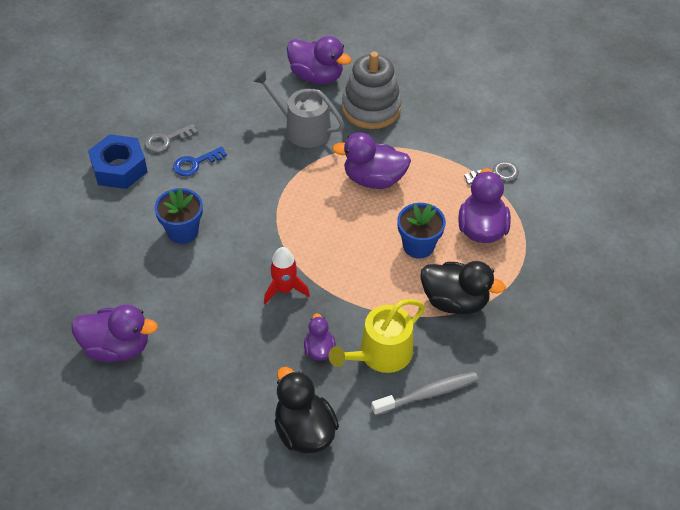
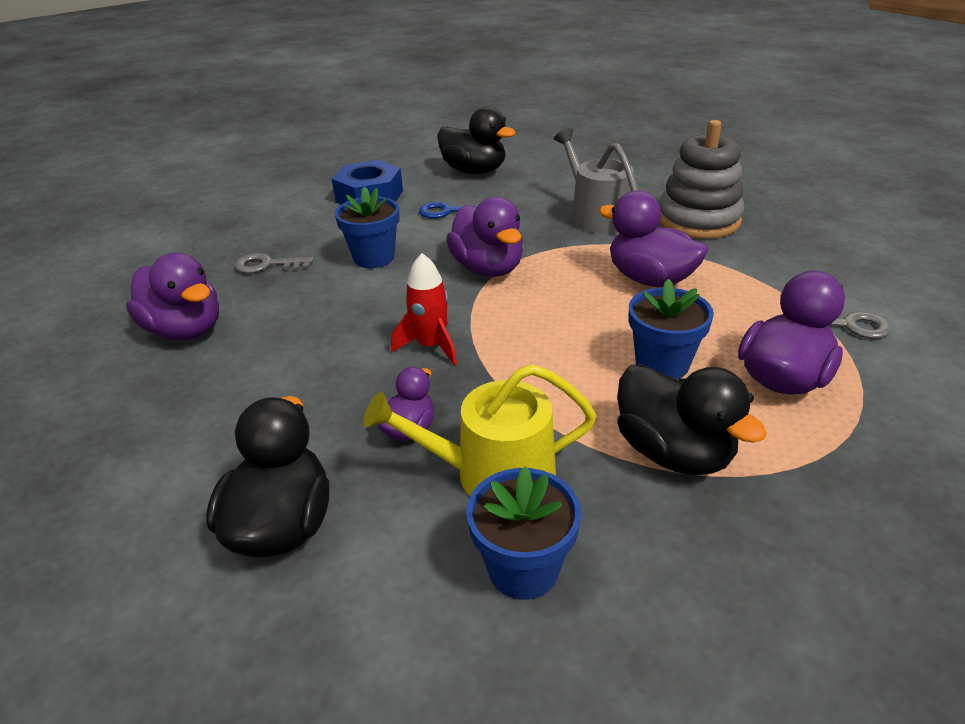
camera: 35 degrees right, 15 degrees down
(167, 140) = (438, 189): grey key -> grey key (268, 265)
(177, 107) = (474, 171): none -> black duck
(316, 76) = (650, 182): purple duck -> purple duck (488, 268)
(428, 394) = (523, 569): grey toothbrush -> blue flower pot

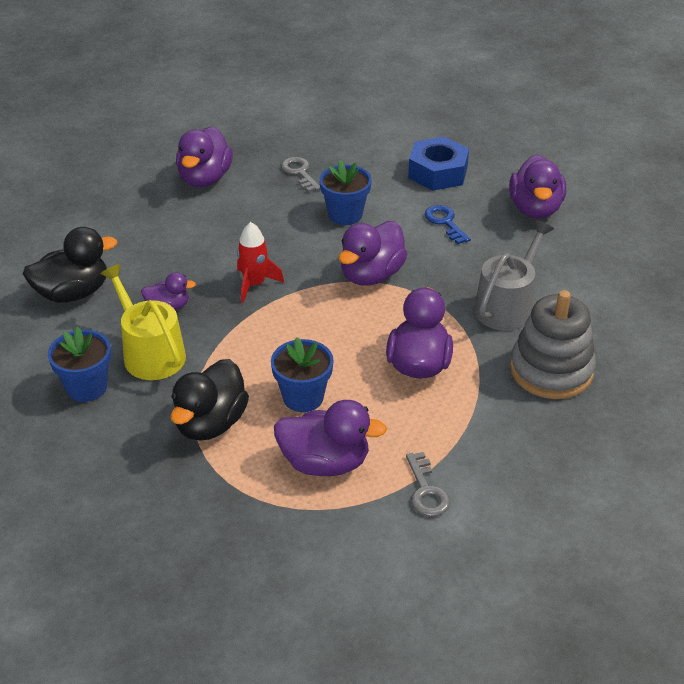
camera: 60 degrees right, 5 degrees up
(474, 171) = (535, 209): black duck -> purple duck

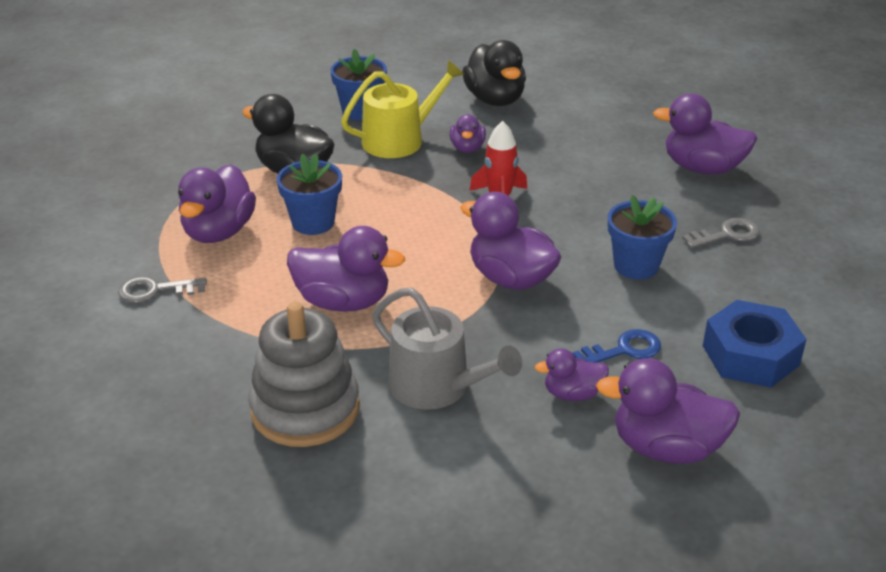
camera: 95 degrees right, 5 degrees down
(496, 245) = (572, 394): none -> purple duck

